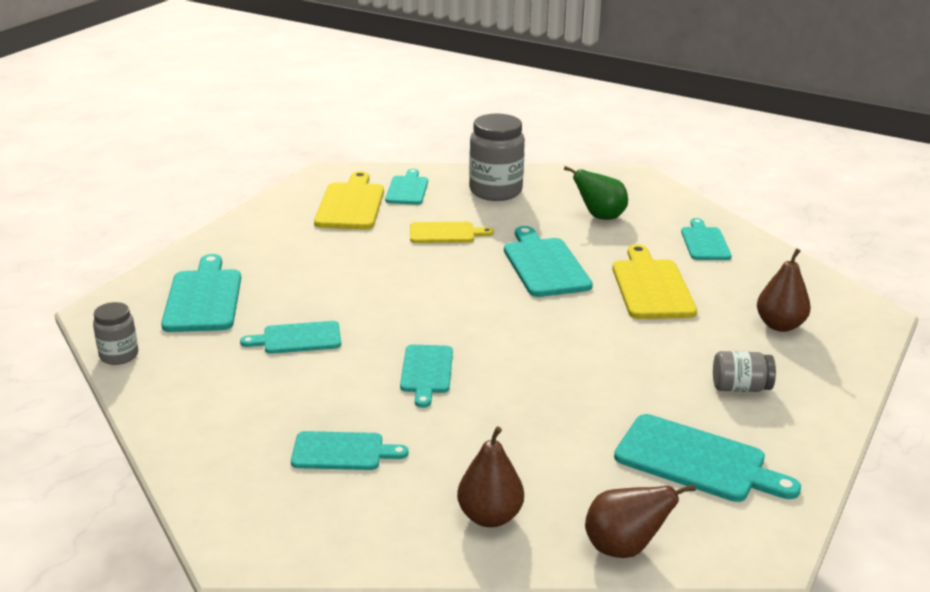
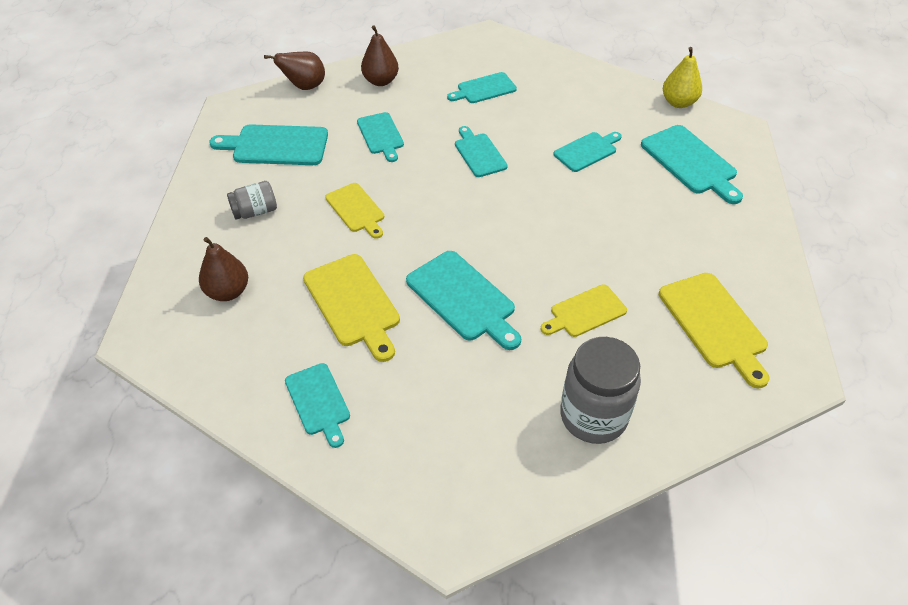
camera: 155 degrees right, 20 degrees up
(119, 355) = (678, 102): grey jar -> yellow pear
(407, 189) = (688, 378): turquoise cutting board -> turquoise cutting board (381, 135)
(600, 217) = (449, 409): green pear -> none
(614, 357) = (356, 210): none -> yellow cutting board

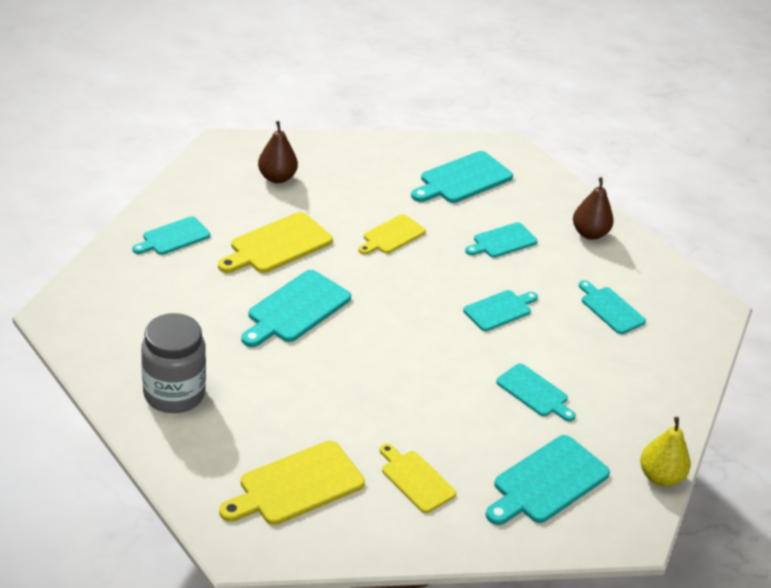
camera: 75 degrees right, 10 degrees down
(255, 211) = (372, 179): grey jar -> none
(276, 145) = (462, 179): turquoise cutting board -> turquoise cutting board turned 120 degrees counterclockwise
(304, 87) = (557, 185): brown pear -> none
(585, 312) = (295, 389): yellow cutting board -> yellow cutting board (416, 479)

